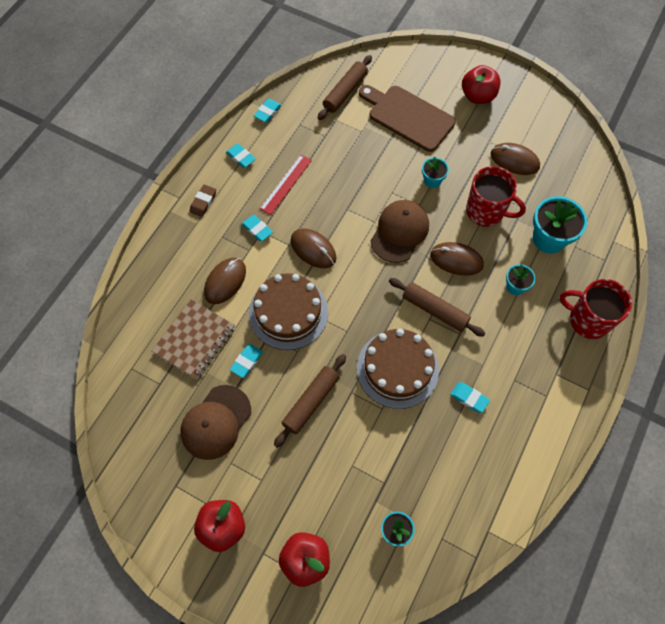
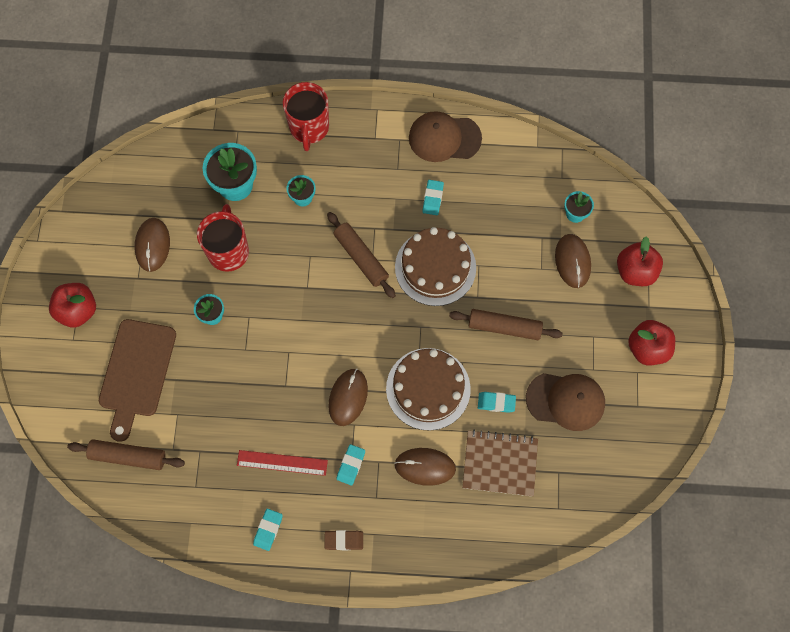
camera: 115 degrees left, 5 degrees up
(267, 112) = (193, 531): turquoise eraser -> none
(399, 232) = (289, 323): brown cap -> brown cap (444, 138)
(435, 310) = (361, 258): brown rolling pin -> brown rolling pin turned 45 degrees counterclockwise
(456, 260) = (297, 258): brown mouse -> brown mouse (572, 261)

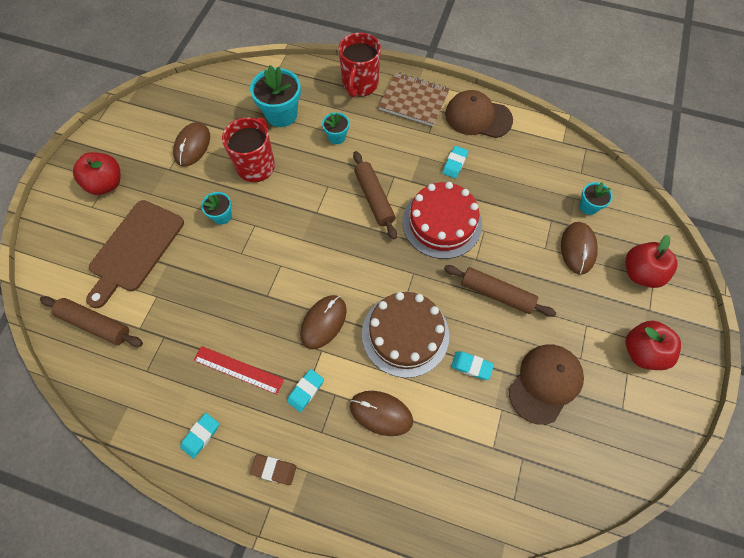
camera: 15 degrees right, 5 degrees down
(435, 267) = (442, 223): brown cake -> red cake
(500, 463) = (460, 431): brown notebook -> brown notebook (414, 101)
(565, 401) = (545, 383): brown cap -> brown cap turned 75 degrees counterclockwise

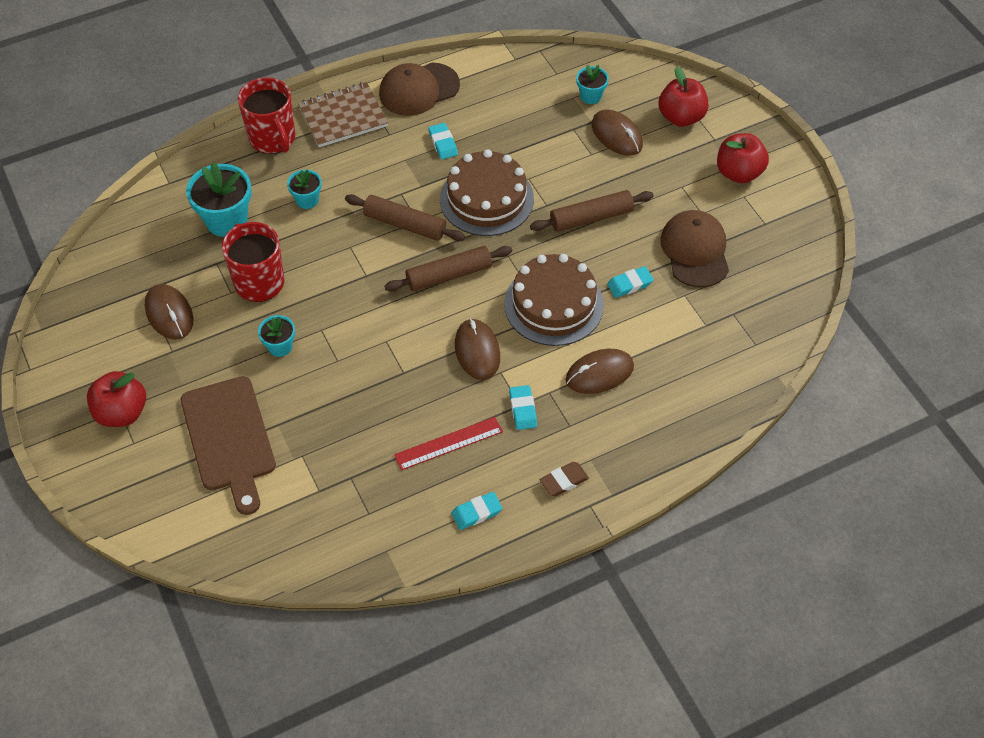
camera: 45 degrees left, 10 degrees down
(95, 324) = (272, 522): brown rolling pin -> brown rolling pin (449, 275)
(201, 435) = (476, 513): turquoise eraser -> turquoise eraser turned 75 degrees clockwise
(442, 223) = (486, 199): red cake -> brown cake

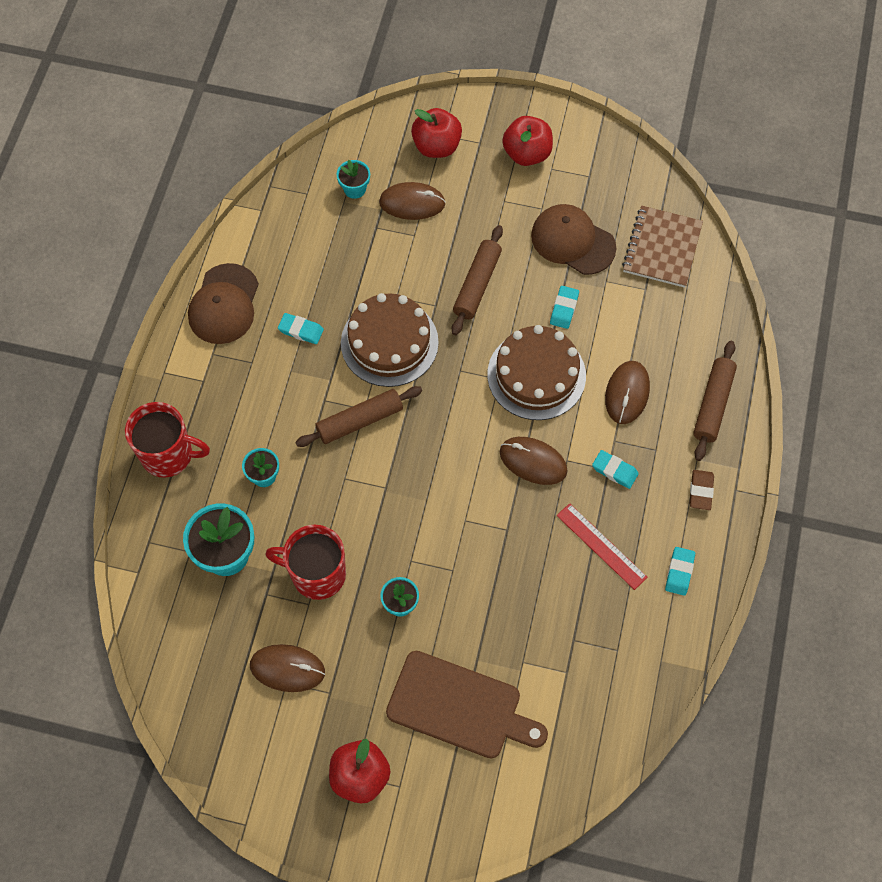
camera: 50 degrees left, 10 degrees up
(343, 117) = (197, 383): brown notebook -> brown notebook (662, 248)
(448, 443) = (601, 546): red ruler -> red ruler turned 60 degrees counterclockwise
(449, 275) = (441, 427): brown rolling pin -> brown rolling pin (712, 404)

